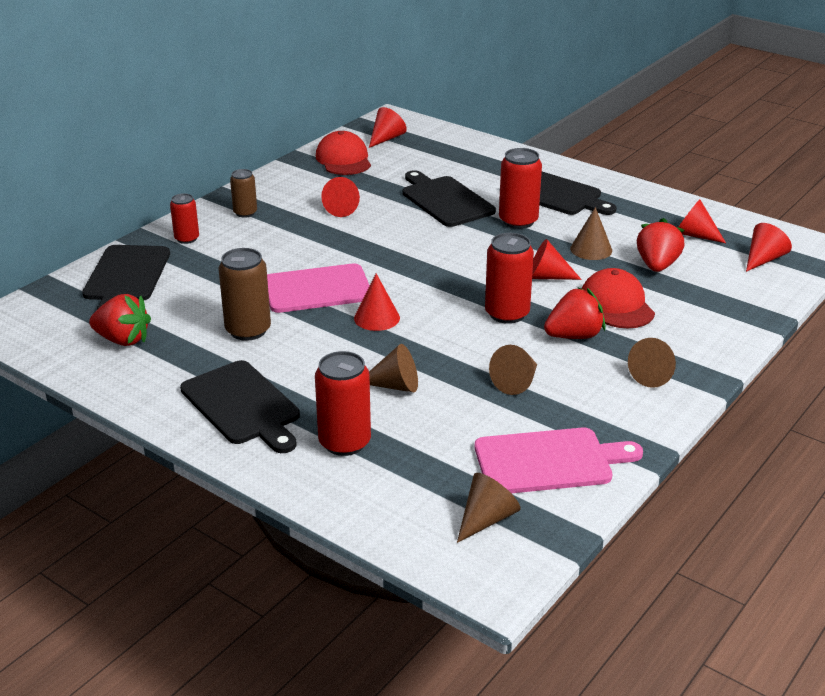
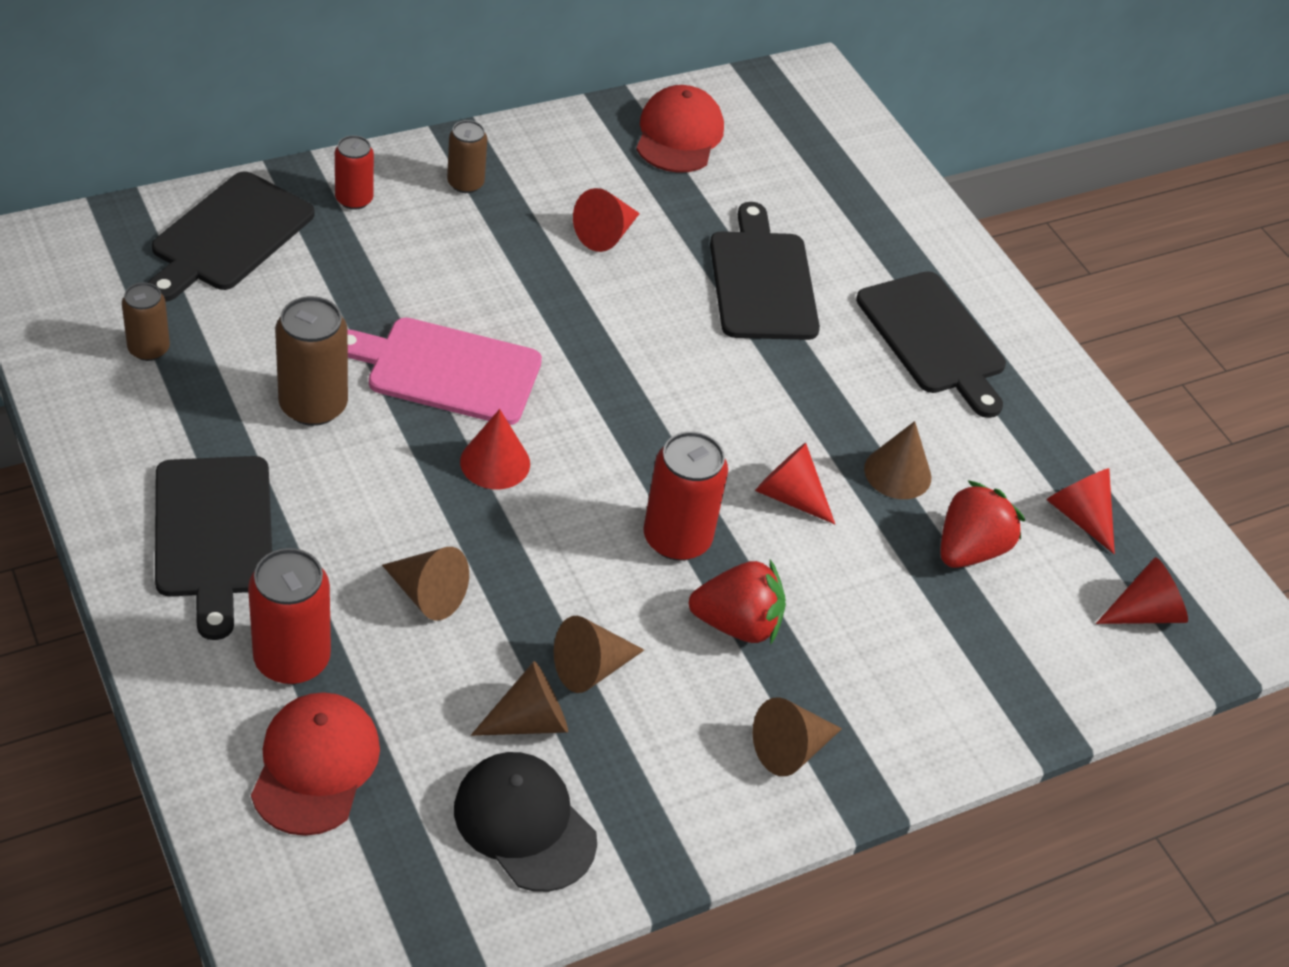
camera: 20 degrees right, 15 degrees up
(123, 340) = (149, 349): red strawberry -> brown can
(386, 138) = (773, 117): red cone -> none
(486, 519) = (370, 875): brown cone -> brown cone (529, 721)
(518, 221) = (835, 369): red can -> none
(549, 461) = (524, 824): pink cutting board -> black cap
(616, 304) = (846, 595): red cap -> red cap (315, 766)

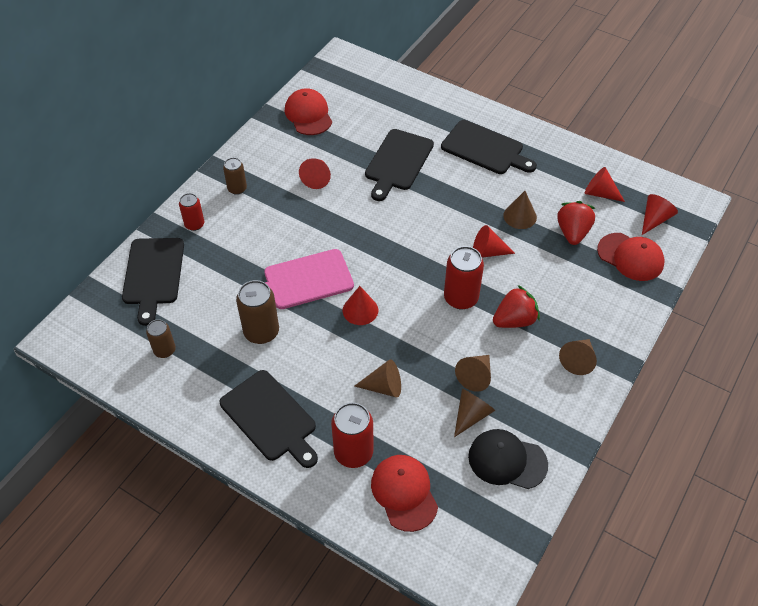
camera: 25 degrees left, 5 degrees up
(762, 280) = (398, 162): black cutting board -> black cutting board turned 120 degrees counterclockwise
(1041, 646) = (630, 257): none -> red cap

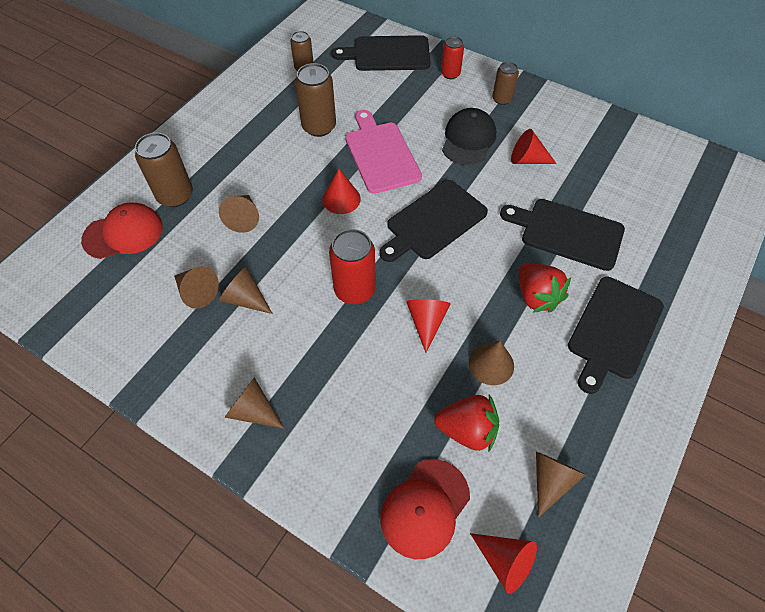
camera: 90 degrees right, 5 degrees up
(270, 418) = (223, 138): black cutting board -> black cutting board (433, 222)
(308, 115) = (629, 149): red cap -> none
(353, 452) = (175, 196): red can -> brown can
(507, 460) = (136, 322): black cap -> black cap (468, 139)
(514, 320) = (319, 344): red strawberry -> red strawberry (536, 297)
(600, 193) = (550, 480): red cone -> brown cone

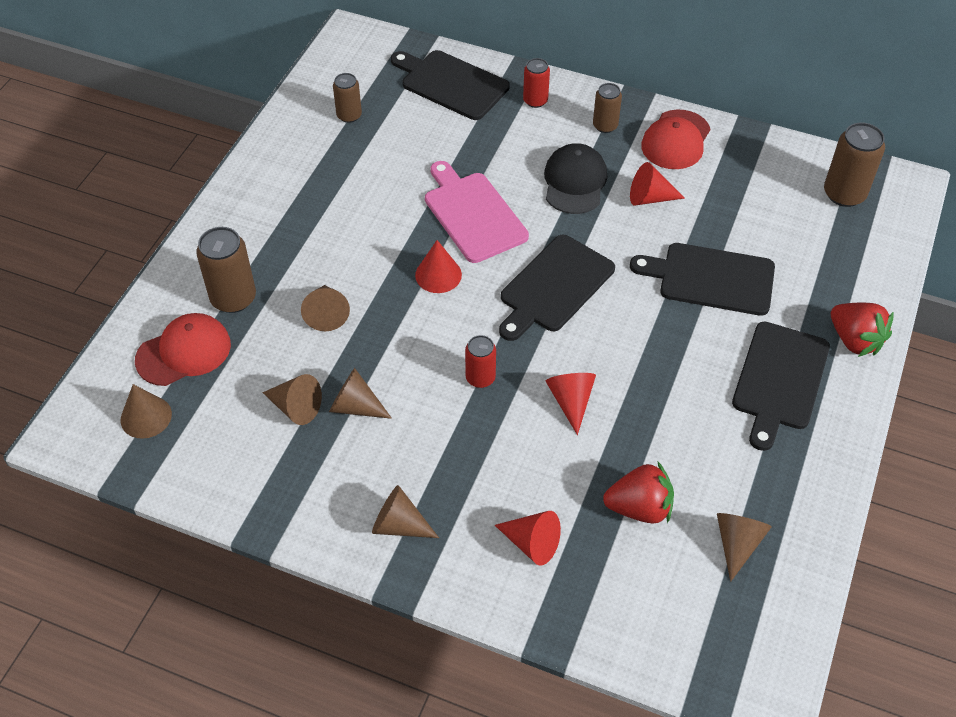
camera: 10 degrees left, 5 degrees down
(319, 127) = (388, 189): brown can -> brown can (844, 194)
(354, 290) = (480, 378): red can -> red can, size x0.61
(388, 54) = (451, 84): black cutting board -> black cutting board turned 45 degrees clockwise
(425, 508) = (611, 592): red cap -> red cap (676, 140)
(491, 364) = (652, 436): brown cone -> brown cone (146, 417)
(505, 561) = (704, 628): red cone -> red cone (532, 543)
(536, 297) = (689, 356): red strawberry -> red strawberry (855, 340)

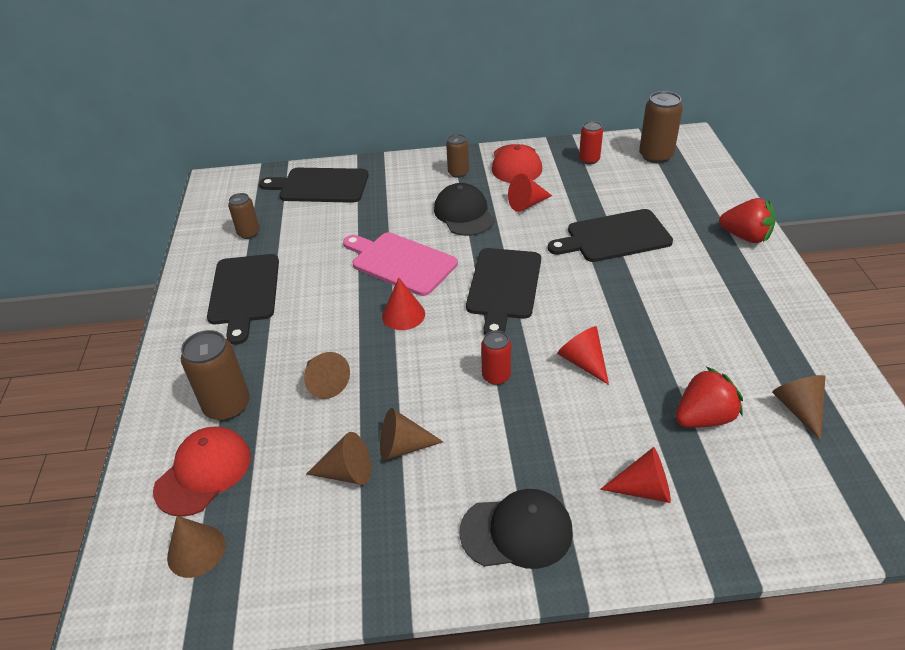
camera: 25 degrees left, 10 degrees down
(399, 525) = (517, 531): brown cone -> black cap
(535, 101) = (394, 175): red can -> red can (589, 160)
(779, 380) = (720, 282): black cutting board -> black cutting board (244, 293)

